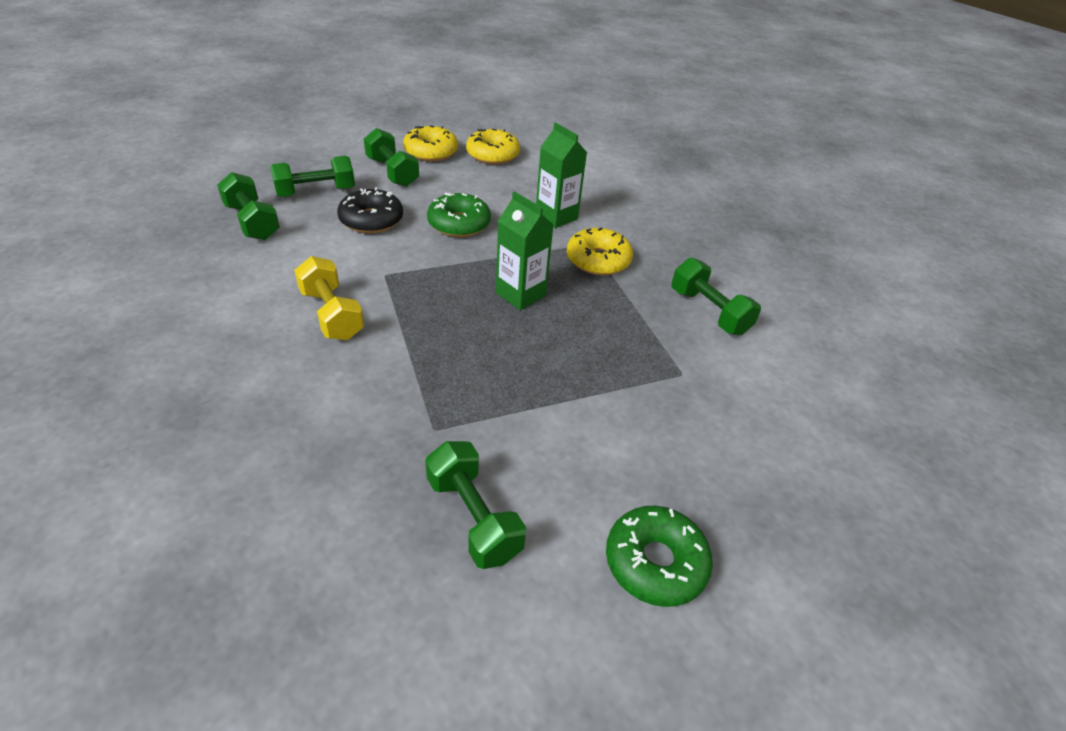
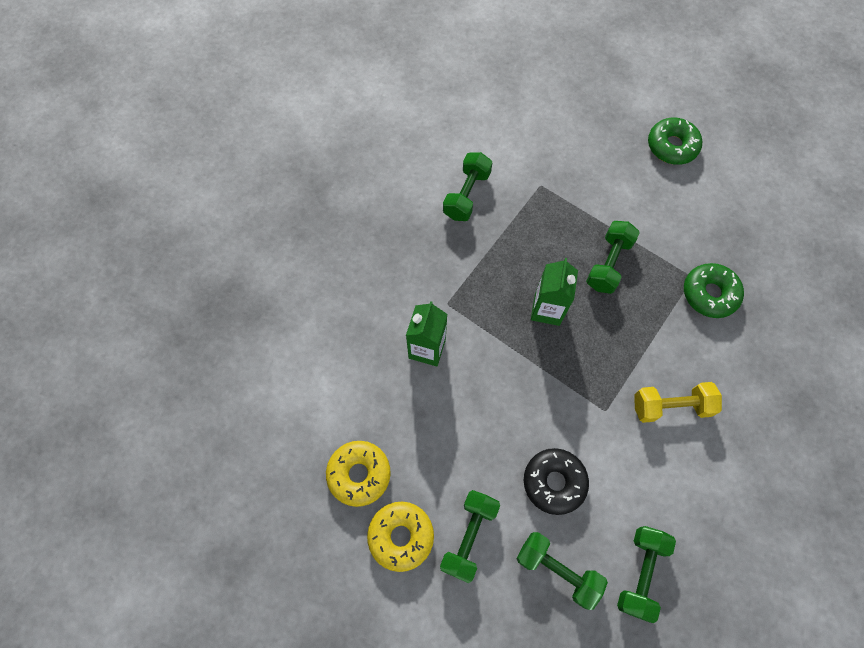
camera: 120 degrees left, 25 degrees up
(332, 314) = (670, 406): yellow dumbbell -> yellow dumbbell turned 60 degrees clockwise
(459, 224) = (500, 412): green donut -> green donut (709, 294)
(473, 517) = (719, 225): green dumbbell -> green dumbbell (608, 264)
(598, 260) = (464, 286): yellow donut -> none

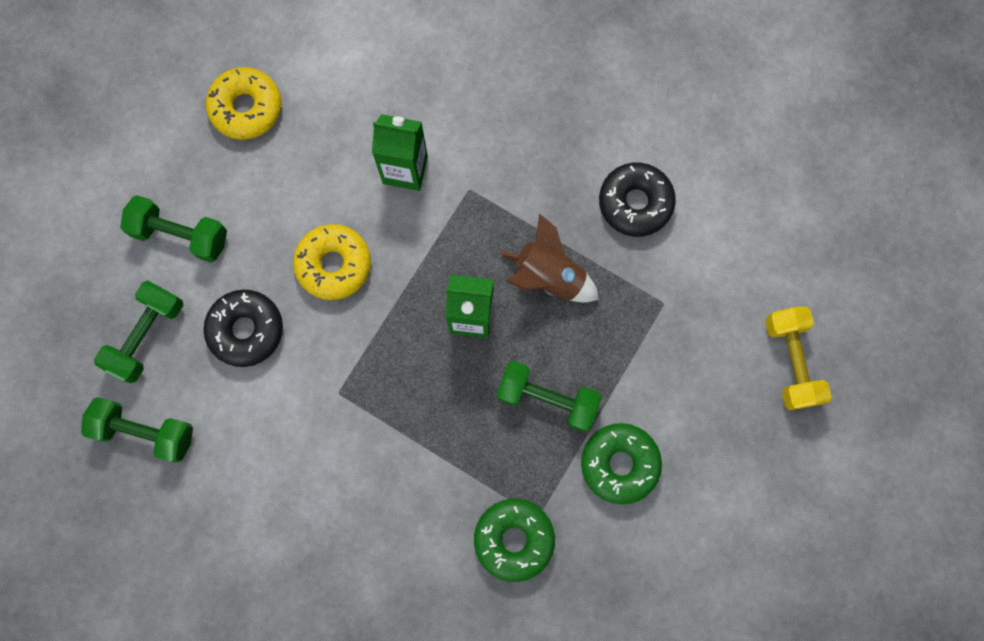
camera: 85 degrees right, 10 degrees up
(401, 536) = (179, 161): yellow donut -> yellow donut (334, 265)
(466, 195) = (635, 203): green dumbbell -> black donut
(518, 255) = (548, 276): none -> brown rocket
(670, 406) = (349, 477): yellow dumbbell -> yellow dumbbell (790, 361)
(672, 146) = (757, 497): green donut -> green donut (619, 464)

